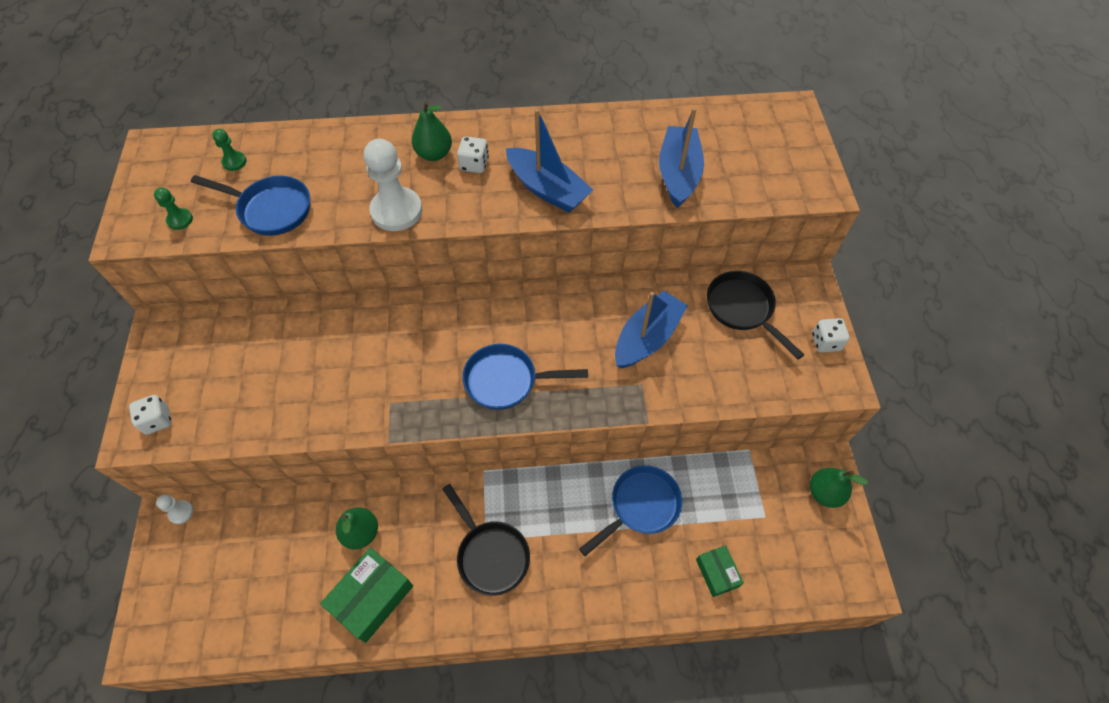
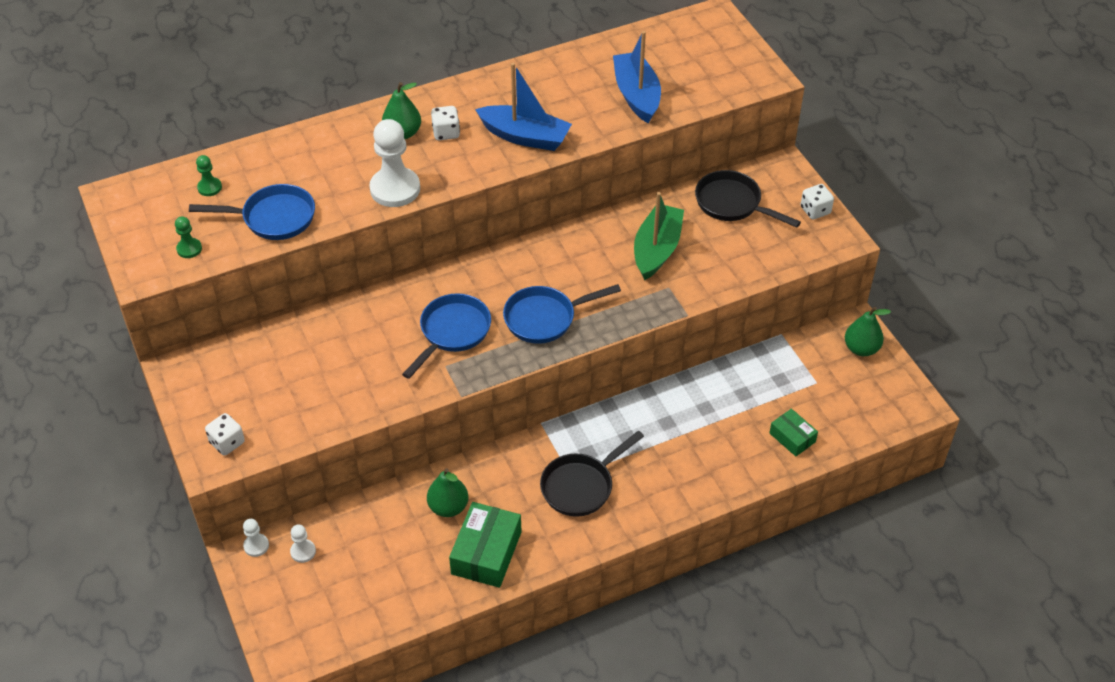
camera: 20 degrees left, 10 degrees down
(215, 533) = (303, 551): none -> white pawn
(490, 554) = (581, 486): black pan -> black pan turned 105 degrees clockwise
(640, 506) = (702, 407): blue pan -> blue pan (452, 332)
(647, 338) = (657, 249): blue boat -> green boat

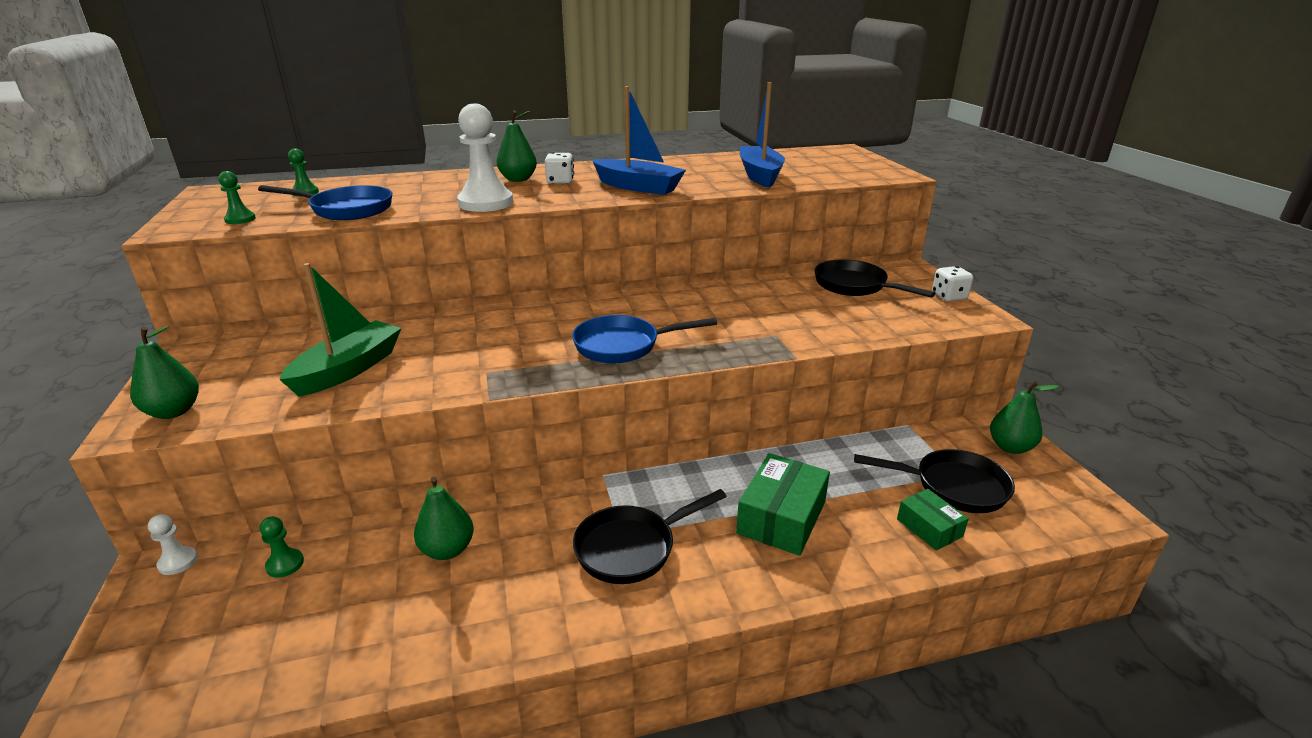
camera: 10 degrees right, 20 degrees down
(227, 443) = (173, 412): white dice -> green pear
(303, 551) = (229, 577): white pawn -> none
(336, 536) = (285, 564): none -> green pawn
(452, 332) = (511, 347): blue pan -> none
(486, 553) = (469, 615): green box -> green box (781, 517)
(657, 249) = (767, 308): green boat -> green boat (348, 369)
(812, 396) = (953, 487): none -> black pan

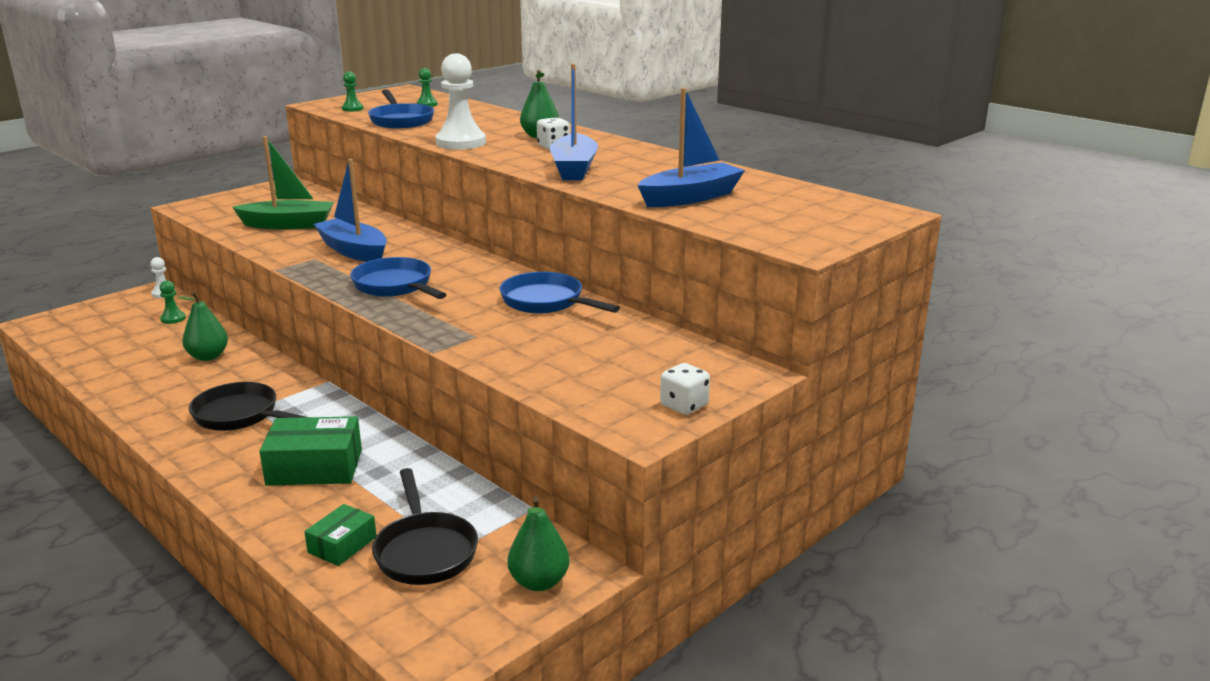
camera: 60 degrees right, 5 degrees down
(173, 412) = (208, 207): green pear -> none
(495, 348) = (354, 251): none -> blue boat
(730, 296) = (546, 302): none -> blue pan
(855, 286) = (650, 352): black pan -> none

